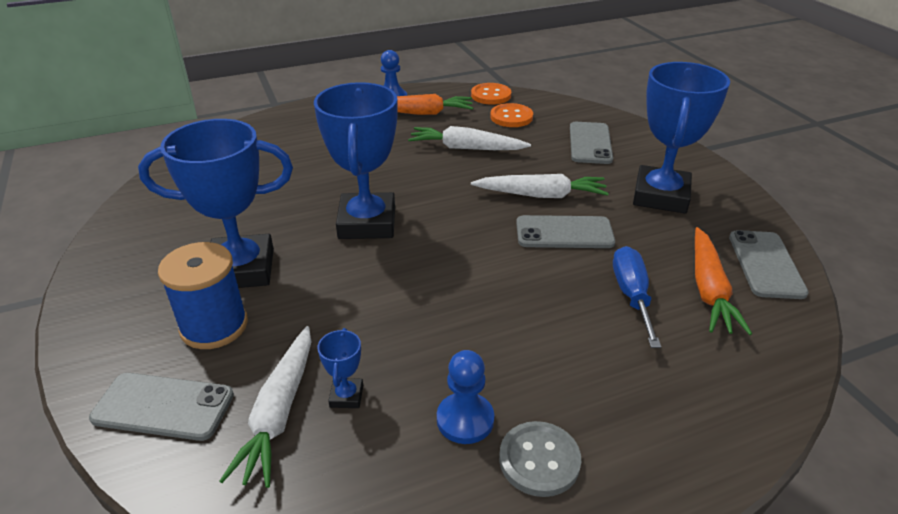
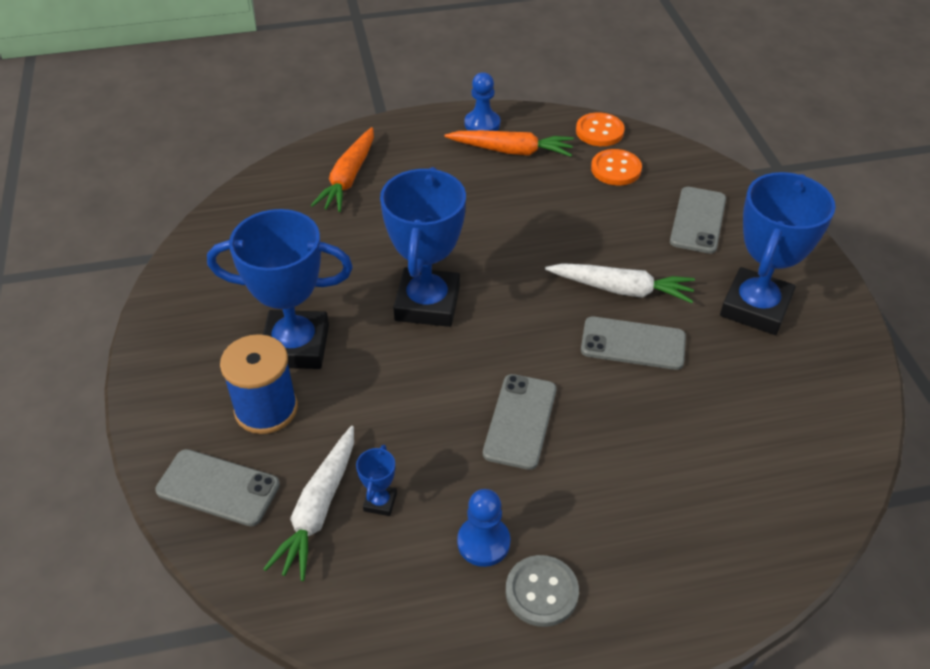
camera: 10 degrees right, 10 degrees up
(466, 148) = (553, 211): white carrot -> none
(631, 295) = (681, 431): blue screwdriver -> none
(708, 289) = (765, 436): orange carrot -> orange carrot (348, 178)
(765, 264) = (839, 413): grey phone -> grey phone (520, 421)

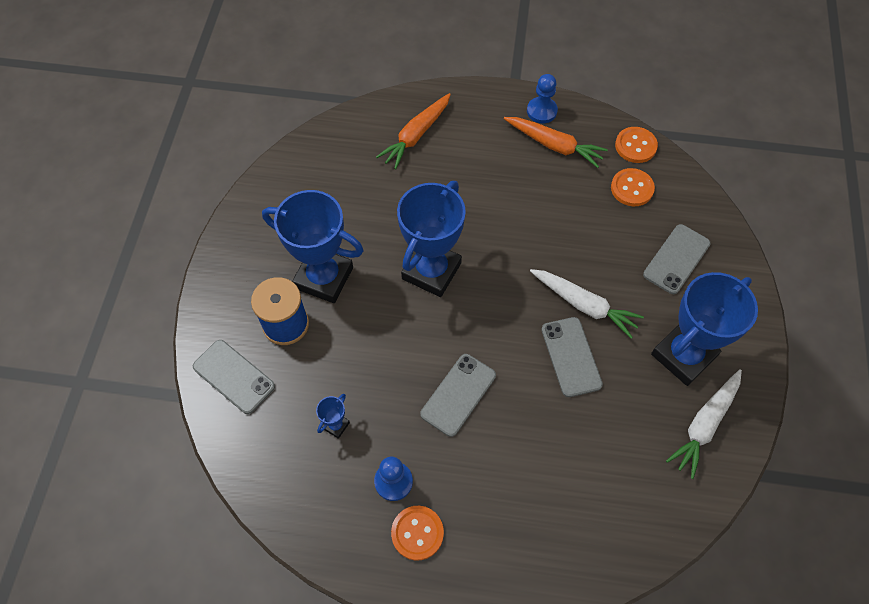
camera: 20 degrees right, 15 degrees up
(318, 509) = (293, 416): white carrot -> white carrot (704, 425)
(541, 592) = (417, 533): grey button -> orange button
(633, 344) = (571, 357): grey phone -> grey phone turned 45 degrees clockwise

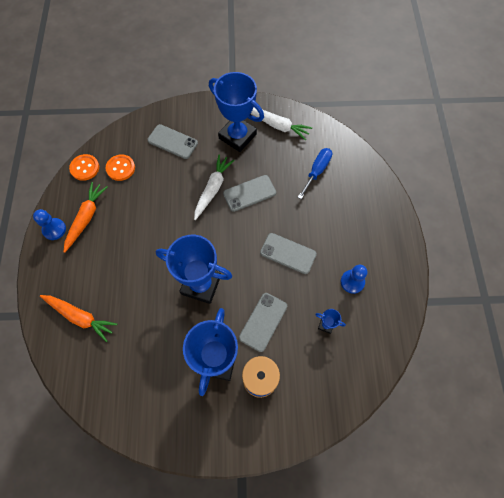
camera: 100 degrees left, 5 degrees up
(234, 376) = (308, 407): grey phone -> grey phone (263, 322)
(417, 533) = (378, 263): orange button -> none
(603, 473) = (317, 171): none -> blue screwdriver

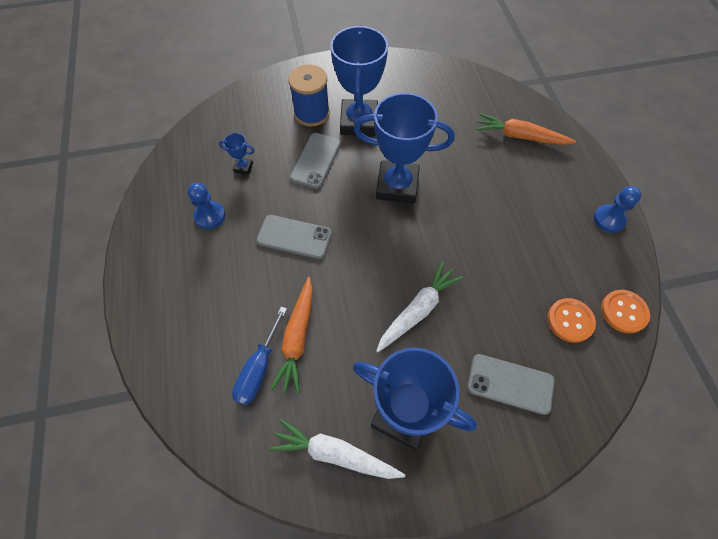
camera: 170 degrees right, 5 degrees down
(86, 218) = (577, 240): orange carrot -> orange carrot (297, 338)
(213, 189) = (418, 310): white carrot -> white carrot turned 150 degrees counterclockwise
(249, 193) = (361, 312): grey phone -> none

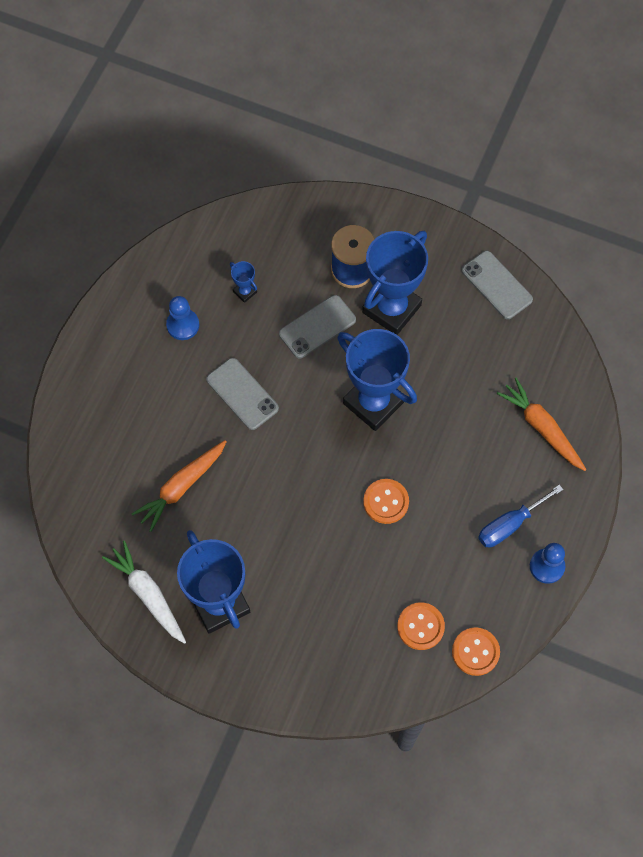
camera: 35 degrees right, 5 degrees up
(259, 369) = (135, 491): blue screwdriver -> blue screwdriver (509, 525)
(418, 310) = (298, 530): white carrot -> none
(464, 246) = (386, 502): none -> orange button
(510, 384) = (323, 639): grey phone -> grey phone (496, 285)

